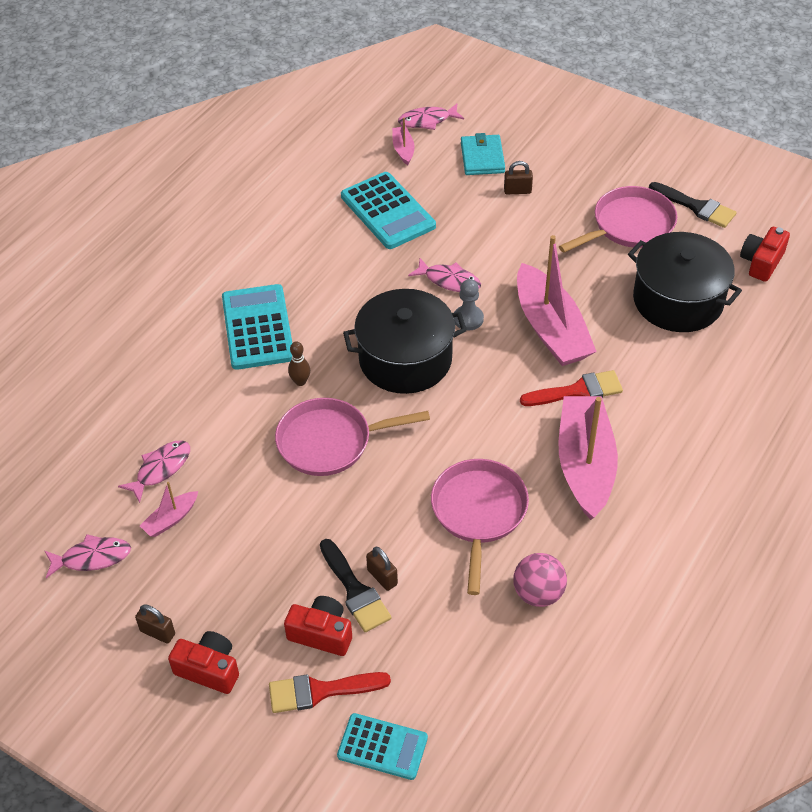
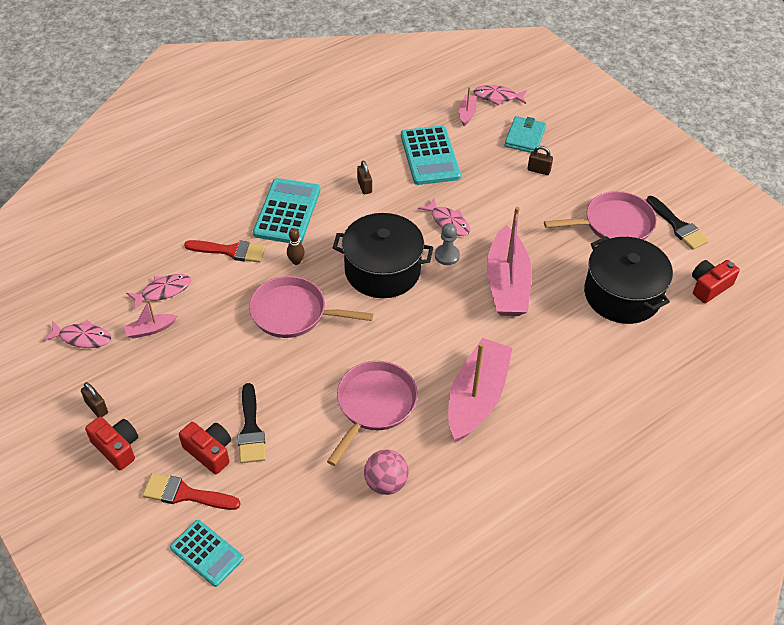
camera: 20 degrees right, 0 degrees up
(382, 577) = (276, 427): brown padlock -> brown padlock (364, 186)
(577, 391) = (501, 338): red brush -> red brush (230, 251)

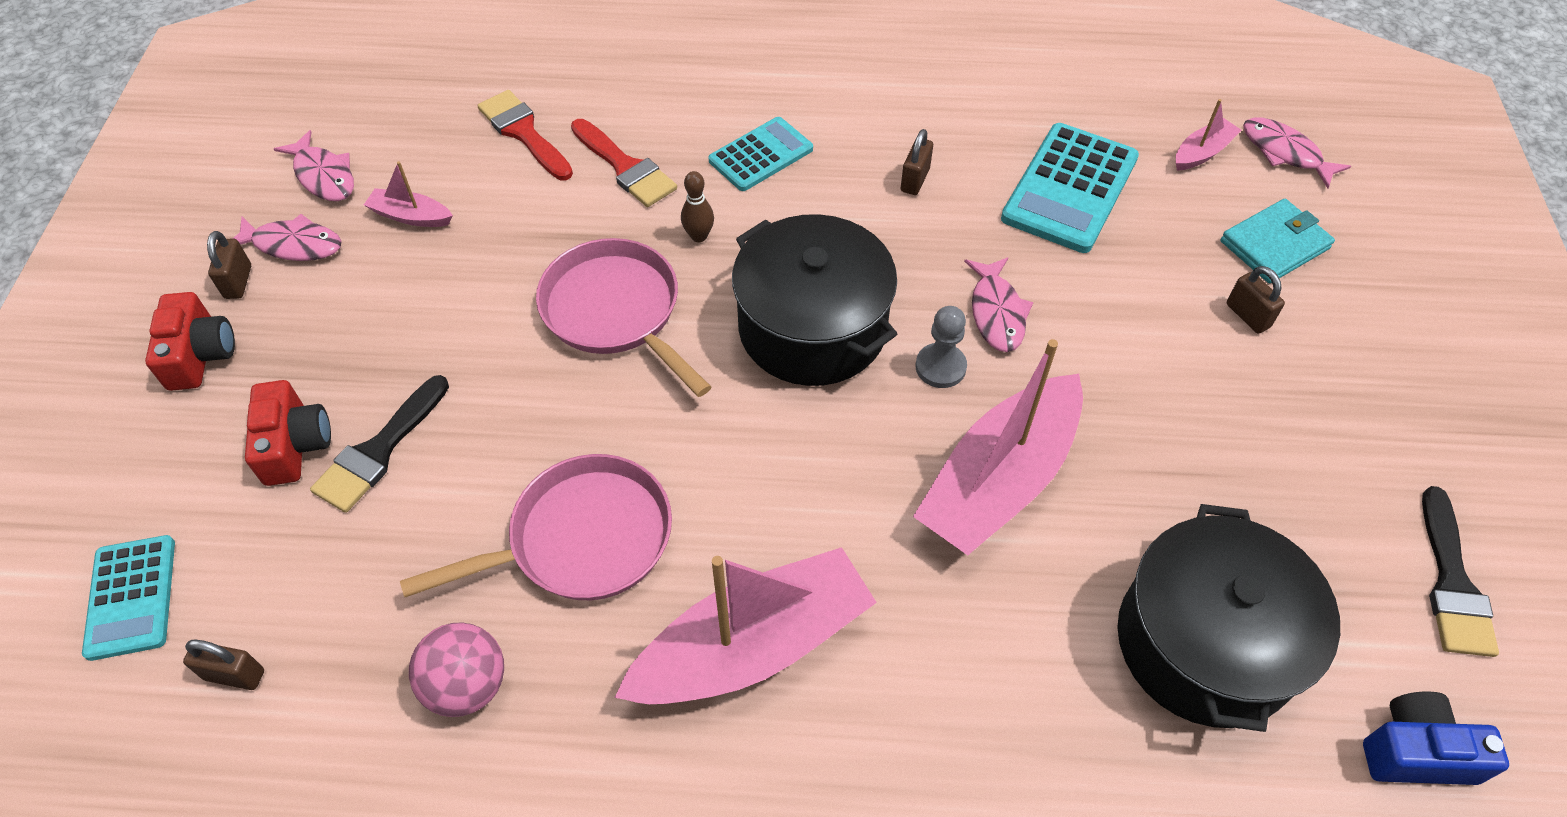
camera: 40 degrees right, 5 degrees up
(163, 291) = (482, 172): pink fish -> pink fish (293, 245)
(186, 494) = (202, 486): red brush -> red brush (524, 133)
(287, 212) = (760, 155): turquoise calculator -> turquoise calculator, size x0.63
(287, 546) = (234, 675): none -> brown padlock
(614, 224) = (1312, 497): pink pan -> none
(709, 287) = (1416, 752): red camera -> blue camera

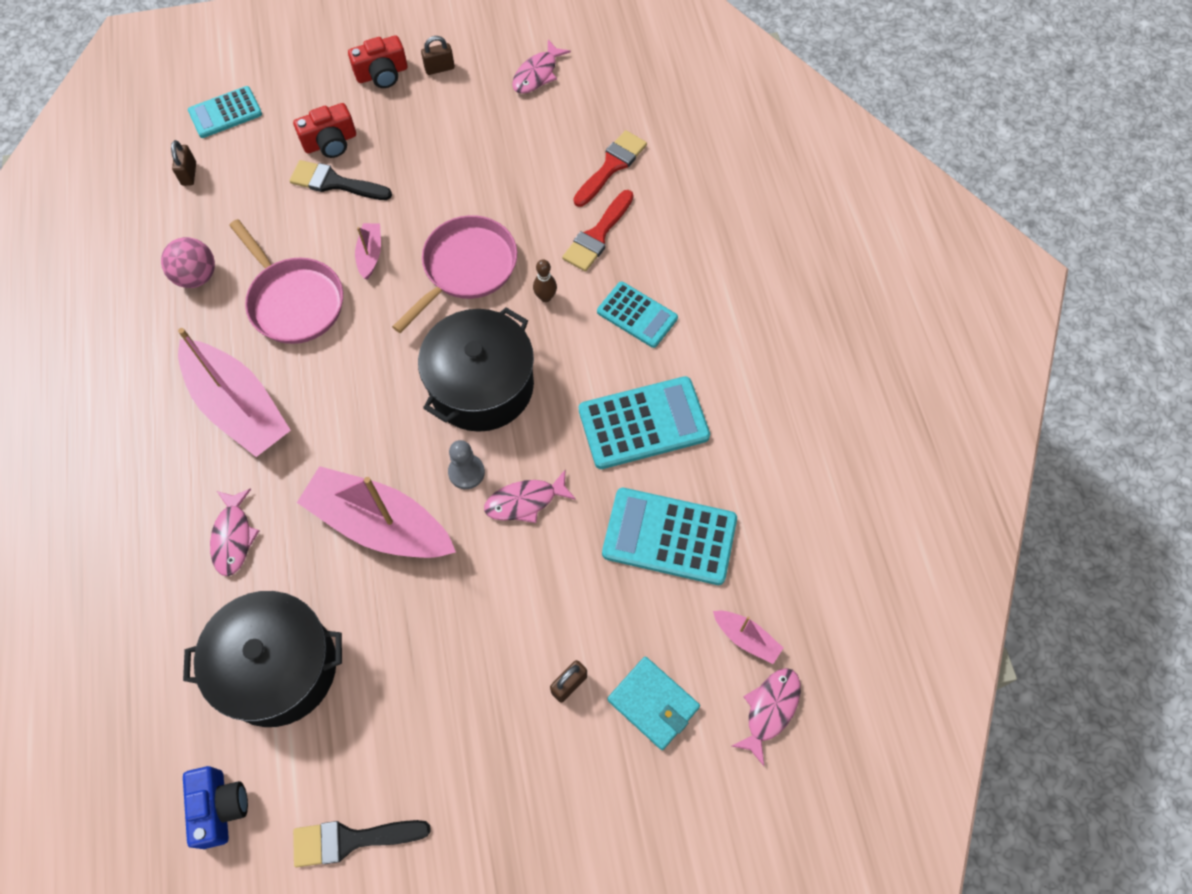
camera: 75 degrees right, 10 degrees up
(293, 245) = (475, 82): pink fish -> pink fish (233, 537)
(411, 216) = (516, 132): pink boat -> pink boat (370, 254)
(915, 180) = (643, 423): brown padlock -> turquoise calculator

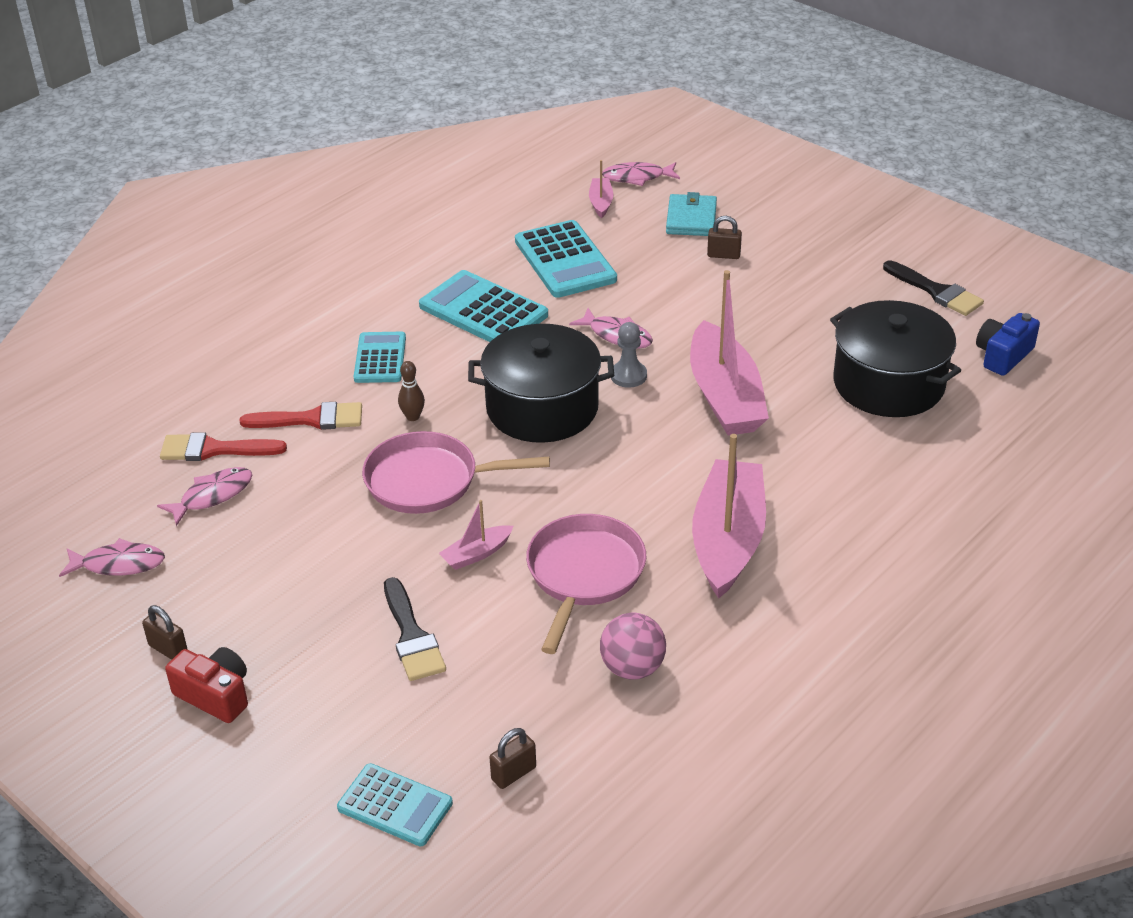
camera: 125 degrees left, 25 degrees down
(233, 537) = (834, 468): pink fish -> pink fish (212, 496)
(330, 142) = (358, 676): red camera -> none

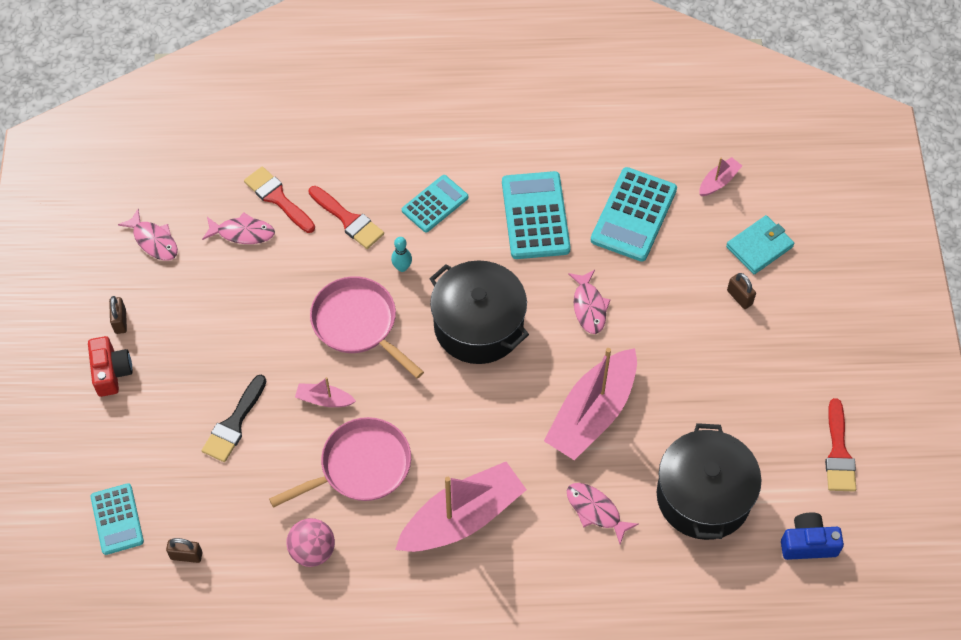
camera: 45 degrees right, 20 degrees up
(413, 417) = (402, 267): brown bowling pin -> turquoise bowling pin
(628, 376) = (556, 345): grey pawn -> none
(637, 177) = (771, 177): pink fish -> pink fish (595, 511)
(936, 291) = (838, 452): black brush -> red brush

